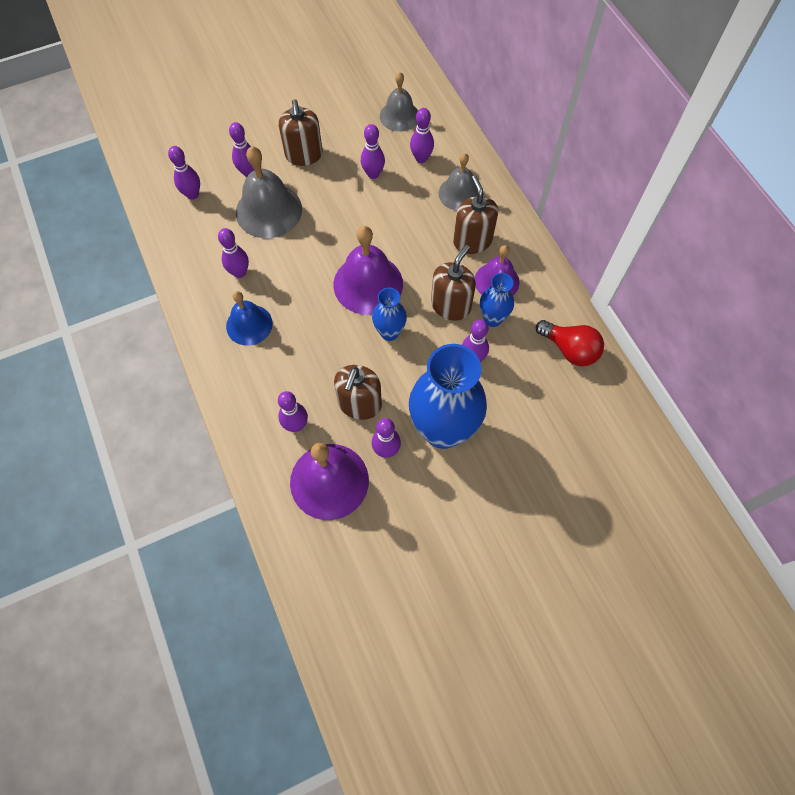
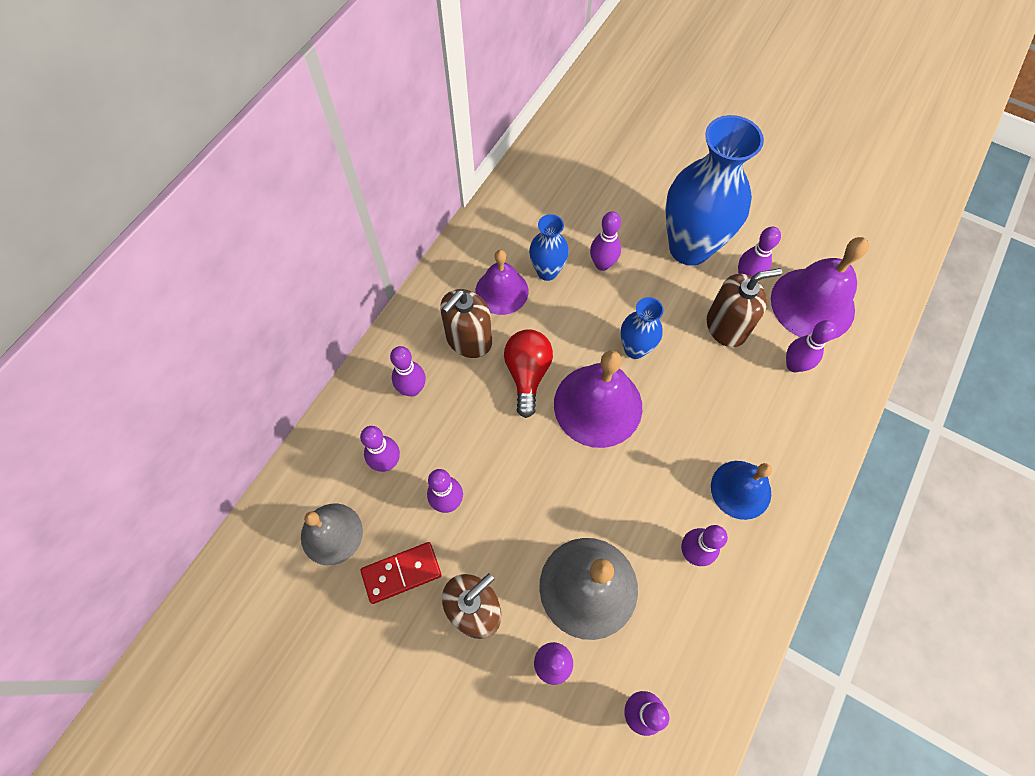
camera: 125 degrees left, 0 degrees up
(351, 134) = (401, 573): none -> red domino
(450, 306) = (561, 314): brown soap dispenser -> none
(459, 193) = (412, 389): grey bell -> purple bowling pin
(569, 350) = (530, 197): red light bulb -> red light bulb (527, 374)

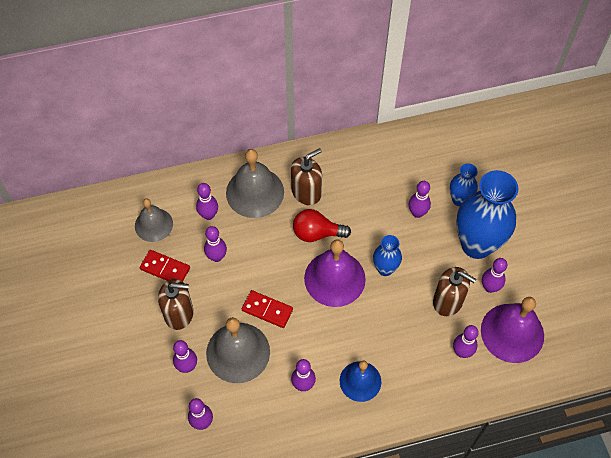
camera: 45 degrees right, 5 degrees down
(412, 389) = (255, 192): purple bowling pin -> grey bell
(469, 339) = (306, 192): brown soap dispenser -> brown soap dispenser turned 150 degrees clockwise
(501, 291) = (349, 182): purple bell -> none
(527, 374) = (317, 233): red light bulb -> red light bulb turned 135 degrees counterclockwise
(547, 271) = (383, 192): blue vase -> blue vase (459, 200)
(567, 507) = (267, 310): none -> red domino

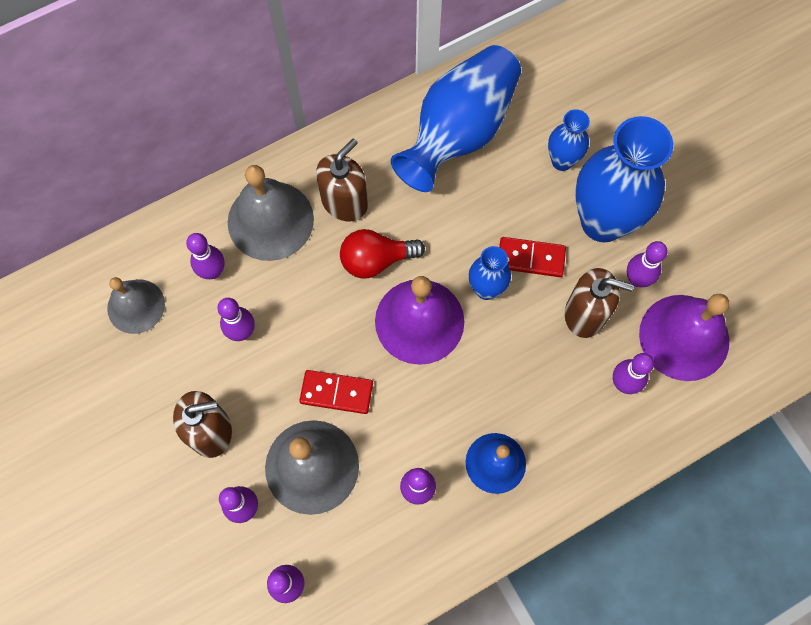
camera: 15 degrees left, 10 degrees up
(165, 268) = (171, 368): red domino -> red domino (531, 258)
(395, 166) = (459, 132): none -> blue vase
(417, 213) = (509, 195): purple bowling pin -> none

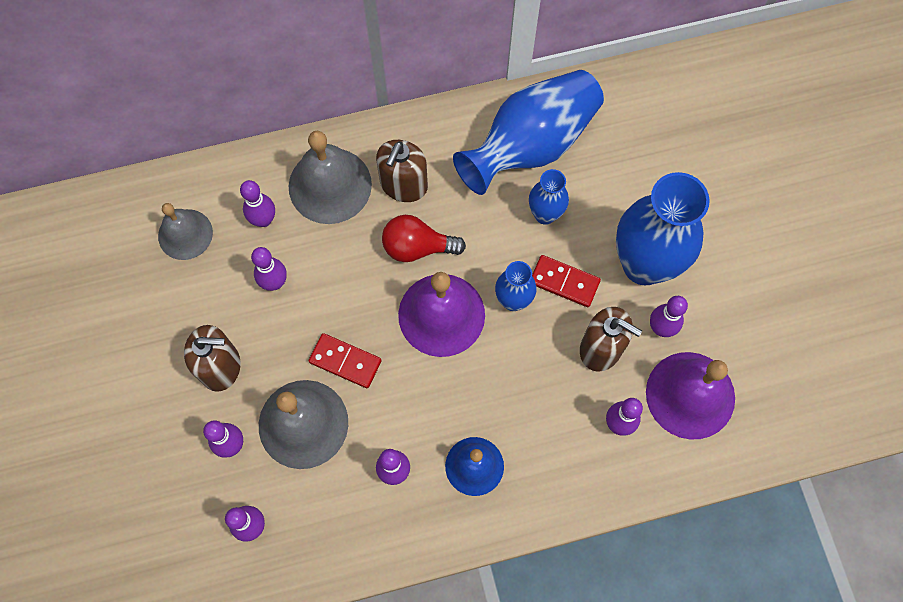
camera: 15 degrees right, 0 degrees up
(344, 202) = (403, 185): brown soap dispenser -> brown soap dispenser turned 150 degrees clockwise
(562, 161) = (622, 196): blue vase -> blue vase (545, 214)

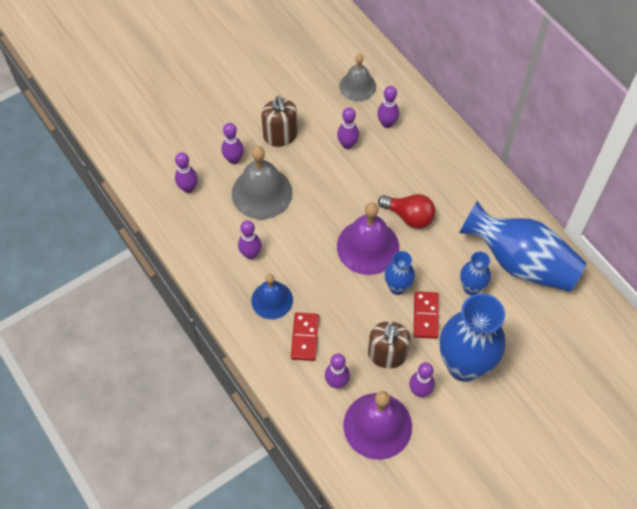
camera: 70 degrees right, 10 degrees down
(330, 185) = (429, 151): grey bell -> none
(345, 361) = (312, 202): red domino -> red domino (305, 337)
(403, 185) = (450, 193): brown soap dispenser -> none
(417, 247) = (409, 216): red light bulb -> red light bulb turned 135 degrees clockwise

